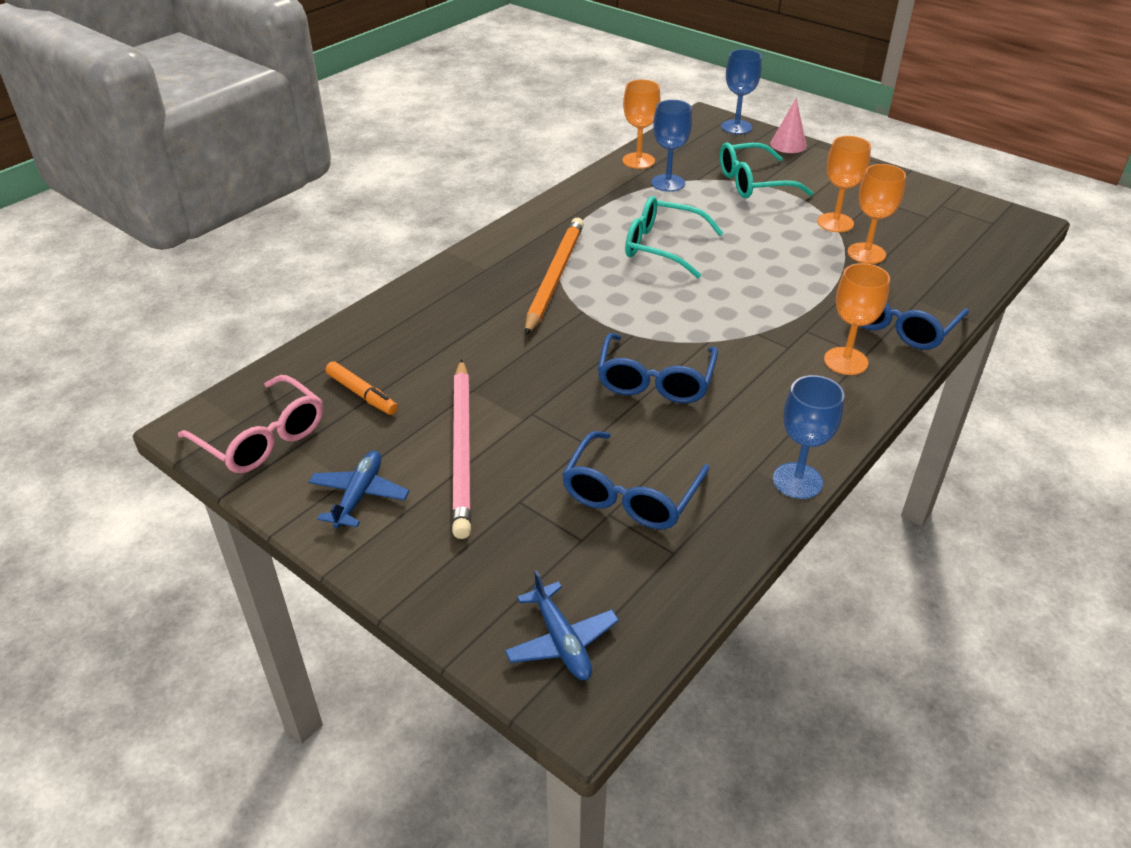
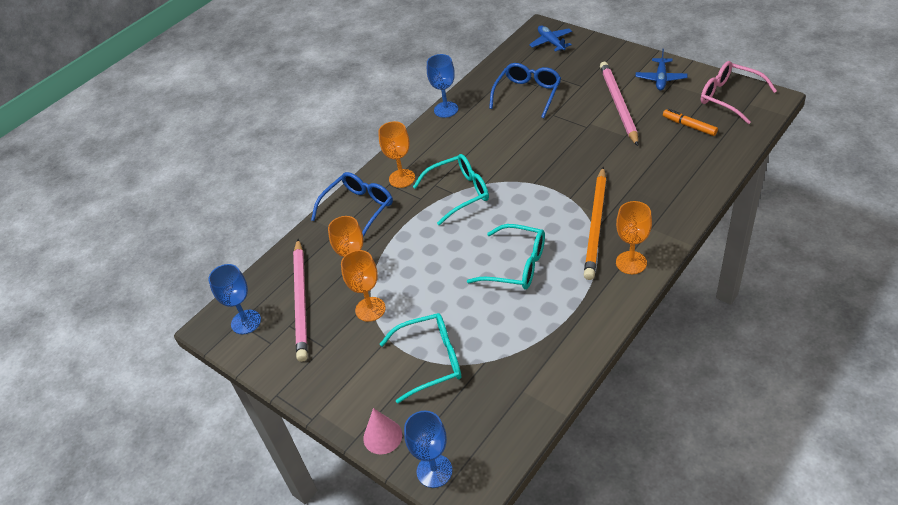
camera: 175 degrees left, 5 degrees up
(638, 161) = (544, 389): orange goblet -> orange goblet (631, 262)
(655, 381) = (518, 153): blue glasses -> none
(668, 183) = (513, 352): blue goblet -> blue goblet (246, 322)
(747, 332) = (459, 193): none -> turquoise glasses
(926, 235) = (301, 301): none -> pink pencil

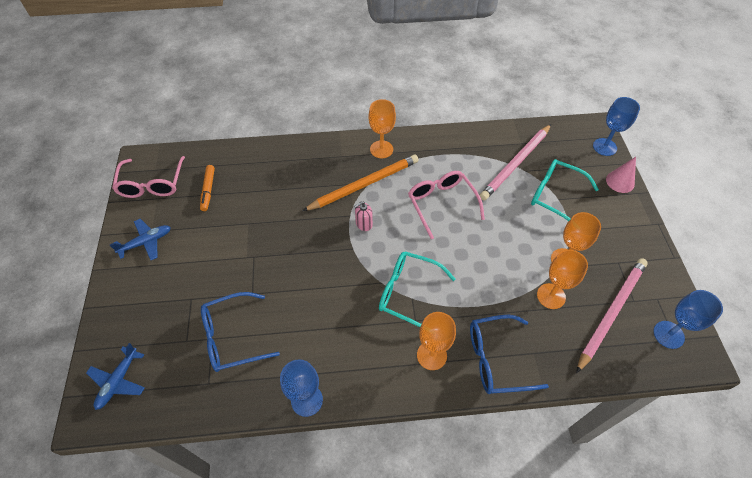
camera: 140 degrees left, 10 degrees up
(516, 265) = (441, 204): turquoise glasses -> pink glasses
(551, 202) = (364, 224): none -> pink soap dispenser
(618, 104) = (206, 252): pink pencil -> pink pencil (516, 164)

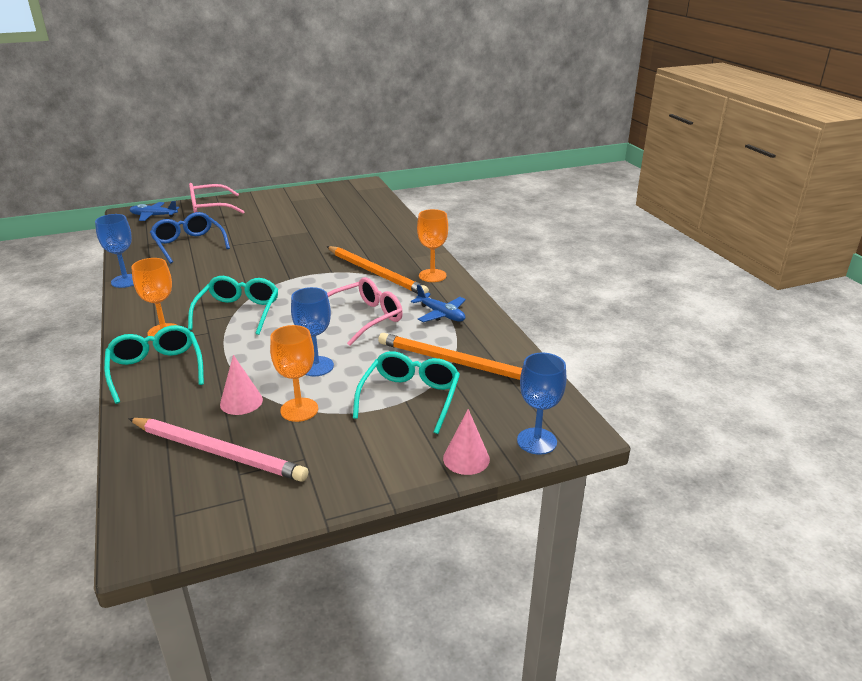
camera: 75 degrees right, 25 degrees down
(146, 242) = (278, 201): blue plane -> blue plane (441, 314)
(152, 184) = (339, 192): pink glasses -> pink glasses (209, 208)
(208, 190) = (341, 211): orange marker -> none
(364, 224) = (322, 280): pink soap dispenser -> none
(496, 359) = (156, 369): blue glasses -> turquoise glasses
(516, 164) = (455, 362): pink pencil -> orange pencil
(551, 296) = (241, 402): orange goblet -> pink cone
(668, 334) = (182, 508): blue goblet -> blue goblet (316, 366)

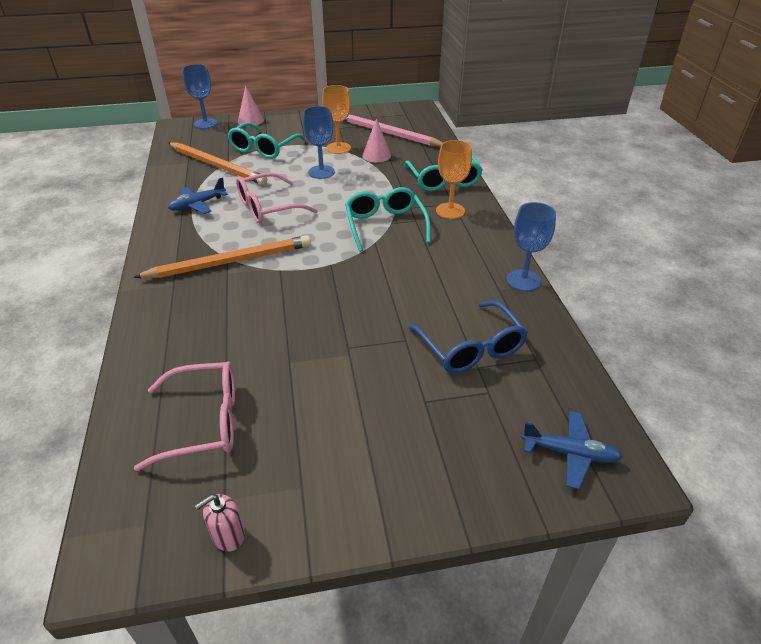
camera: 170 degrees left, 10 degrees up
(209, 208) = (468, 472): pink glasses -> pink glasses (204, 422)
(238, 312) = (385, 225): turquoise glasses -> turquoise glasses turned 150 degrees clockwise
(319, 190) = (228, 535): none -> pink soap dispenser
(376, 273) = (230, 261): orange pencil -> orange pencil turned 105 degrees clockwise
(432, 275) = (170, 251): orange goblet -> none
(441, 314) = (197, 205): blue plane -> blue plane turned 90 degrees counterclockwise

